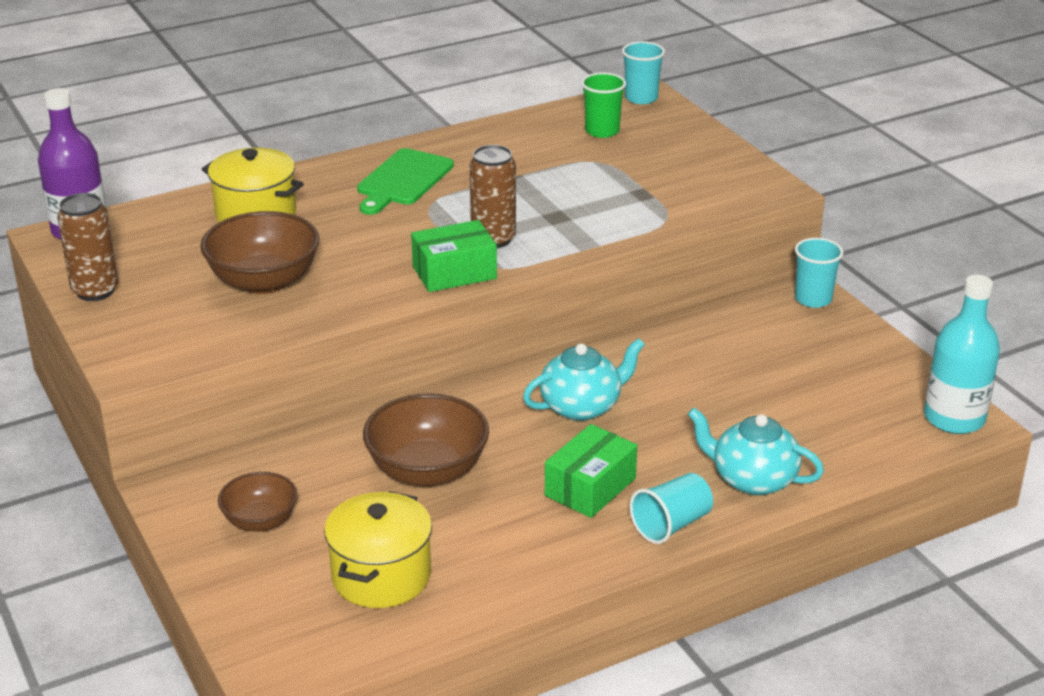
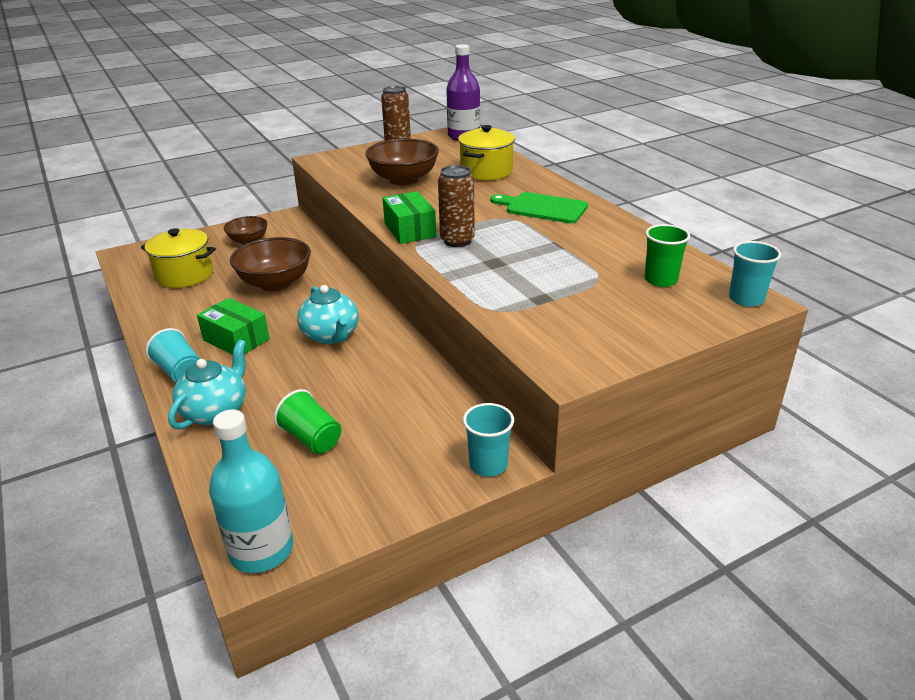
camera: 90 degrees right, 0 degrees up
(791, 404) = (311, 438): none -> green cup

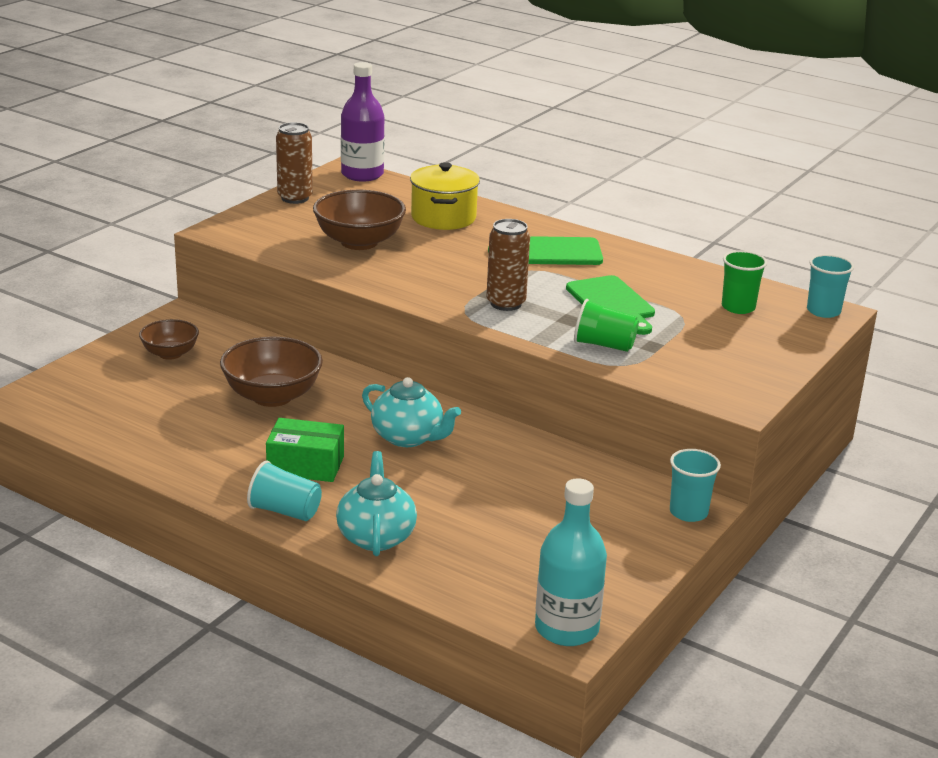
camera: 30 degrees left, 5 degrees down
(185, 275) = (141, 410): yellow pot -> none
(311, 438) = (505, 534): green cup -> green cup (604, 345)
(410, 230) = (441, 300): green box -> none
(546, 256) = (612, 303): none -> green cutting board

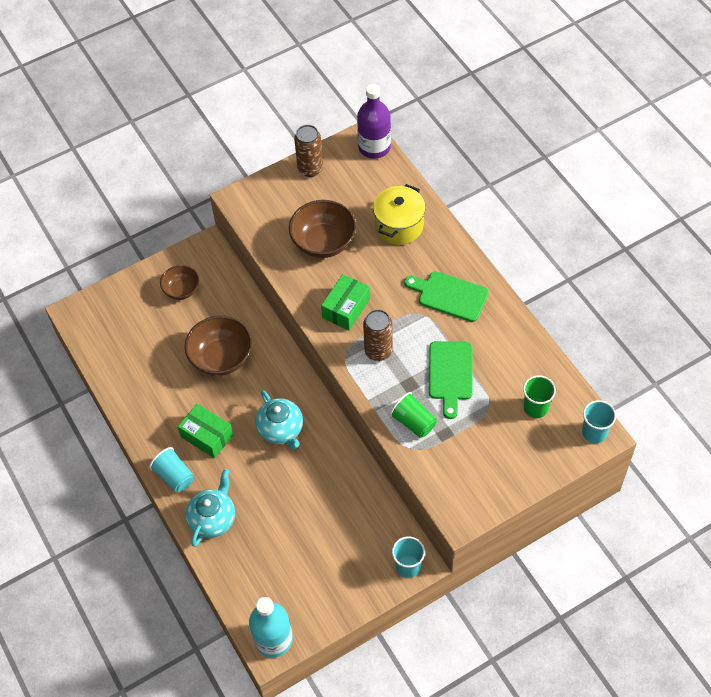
camera: 30 degrees right, 30 degrees up
(433, 281) = (346, 308): none -> green box

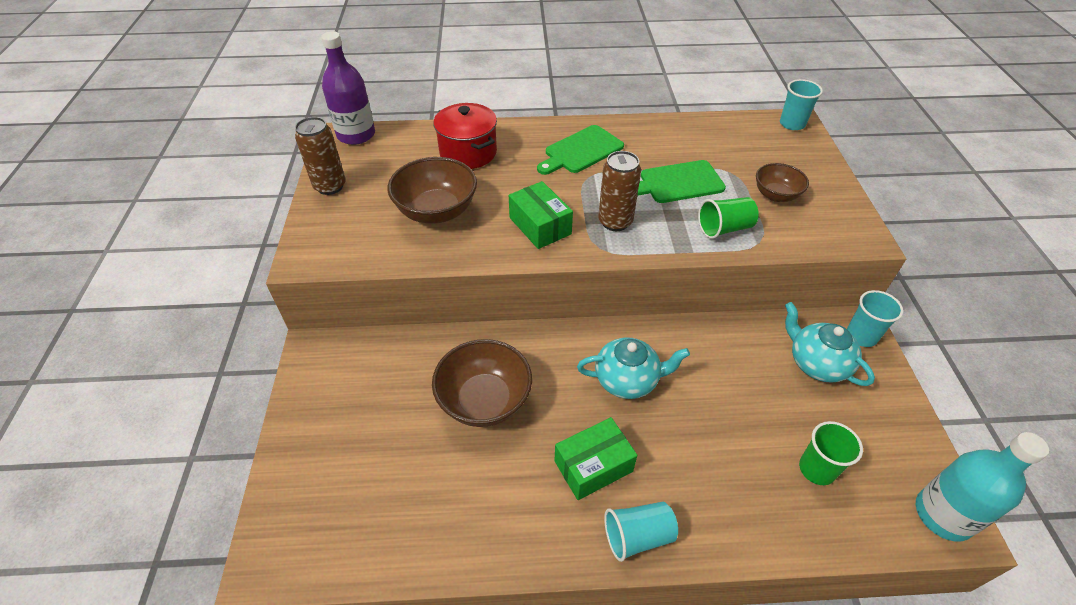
camera: 65 degrees left, 10 degrees down
(181, 290) = (349, 403): brown bowl -> brown bowl (776, 195)
(213, 518) = (728, 513): turquoise teapot -> turquoise teapot (816, 363)
(399, 226) = (468, 153): yellow pot -> red pot
(450, 374) = (677, 183): green cutting board -> green cutting board turned 135 degrees clockwise
(535, 408) = (748, 146): green cup -> green cup (817, 469)

